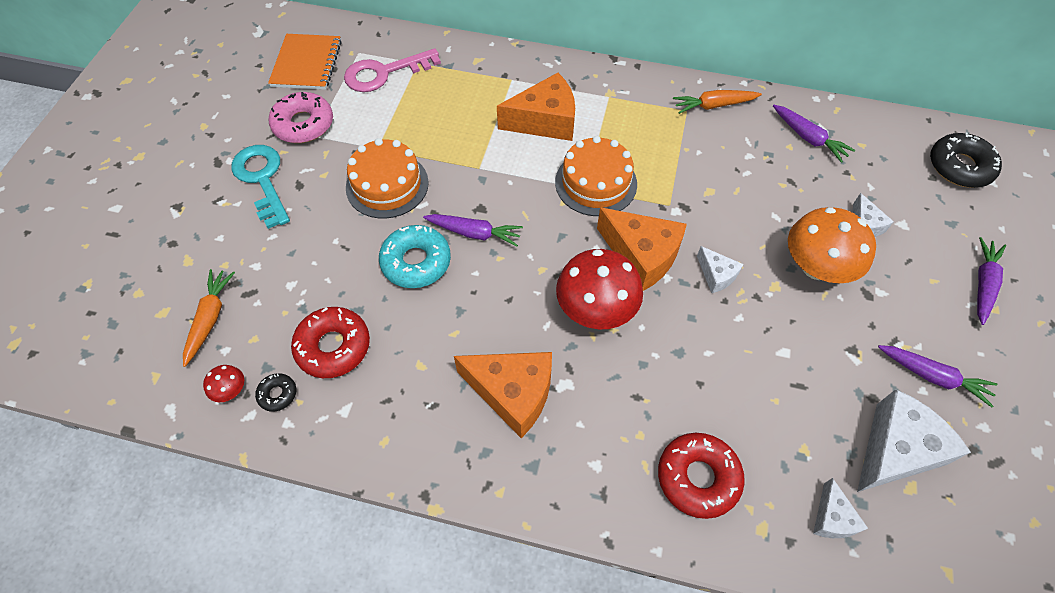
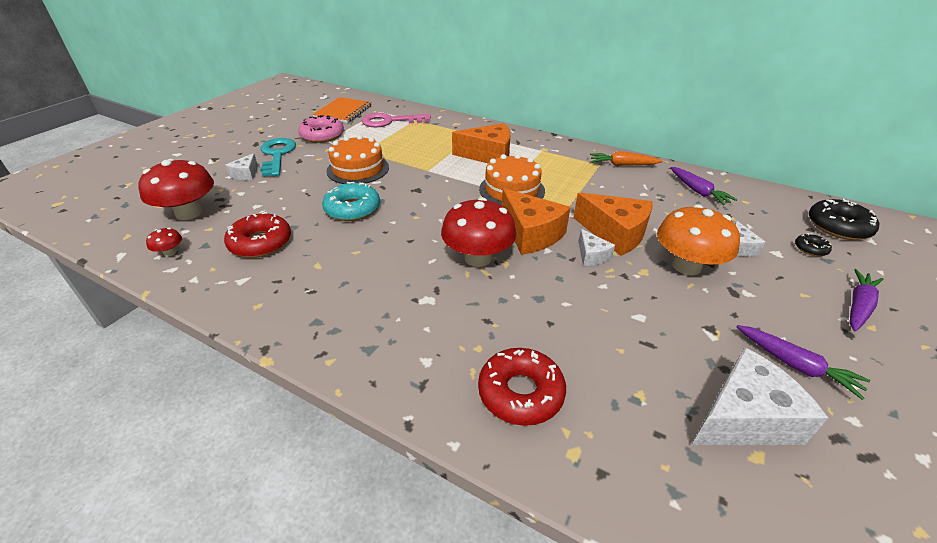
camera: 15 degrees right, 20 degrees down
(210, 318) = (189, 213): orange carrot -> red mushroom
(277, 394) = (200, 261): black donut -> black donut (810, 249)
(474, 233) = (405, 201): purple carrot -> none
(512, 393) = (380, 296): orange cheese -> orange cheese (615, 233)
(832, 518) = (656, 462): white cheese -> white cheese (246, 174)

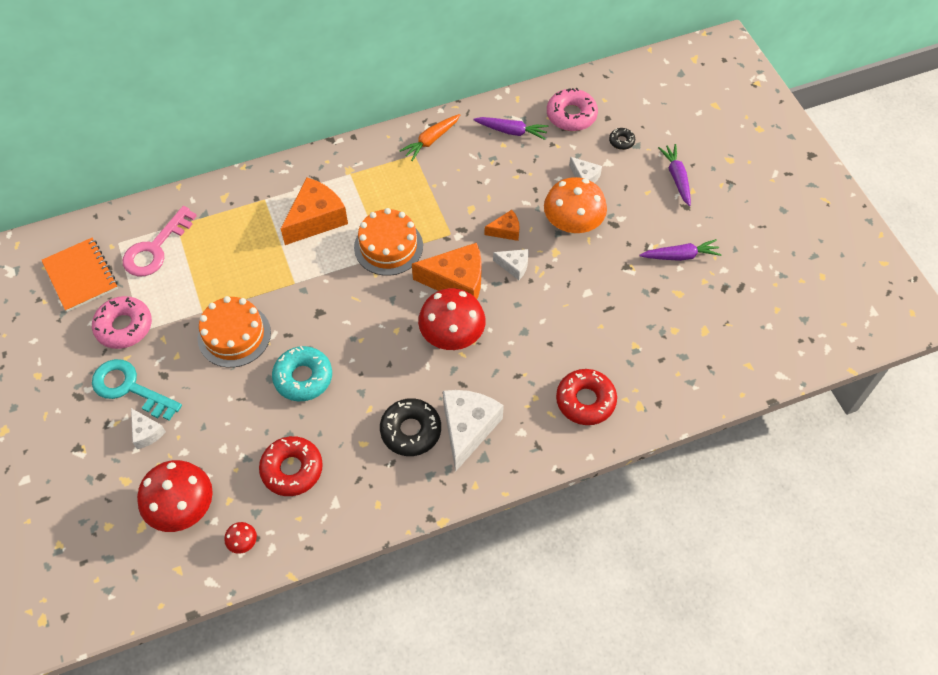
camera: 50 degrees left, 20 degrees up
(615, 233) = (506, 231): orange cheese -> orange cheese, size x0.52
(744, 418) = (684, 314): white cheese -> white cheese (468, 428)
(770, 210) = (571, 115): none -> pink donut
(838, 226) = (620, 101): black donut -> black donut (411, 431)

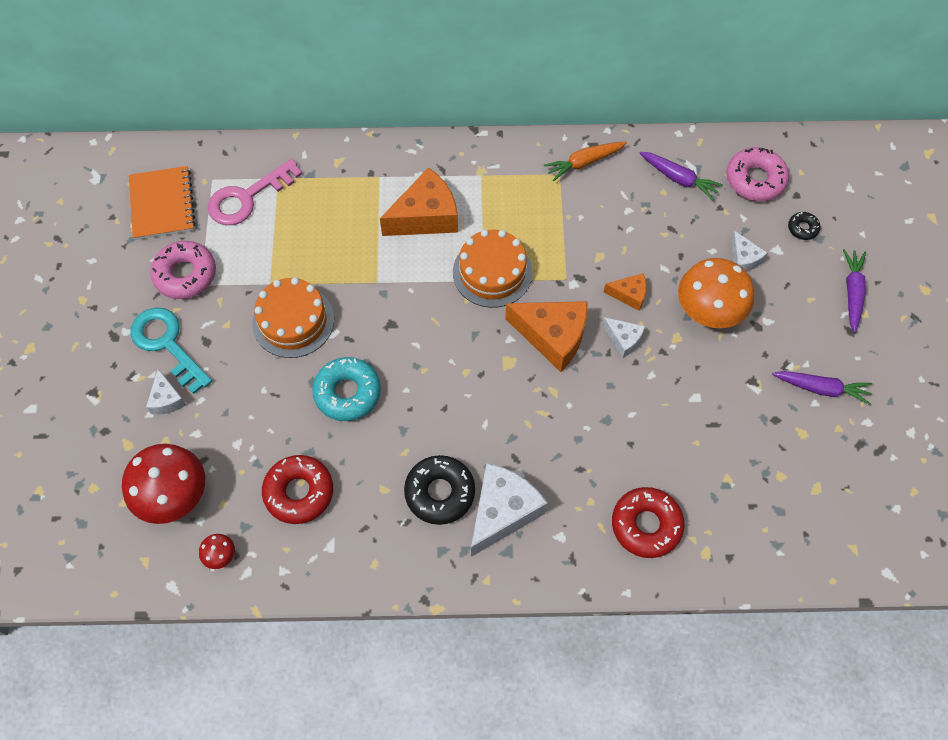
camera: 20 degrees right, 5 degrees up
(452, 335) = (524, 398): red mushroom -> none

